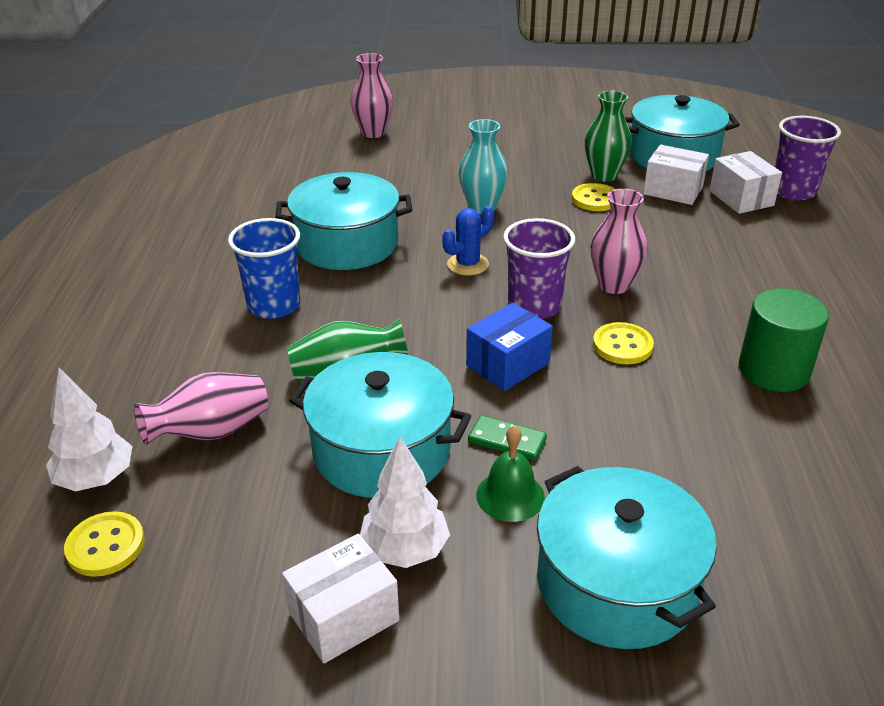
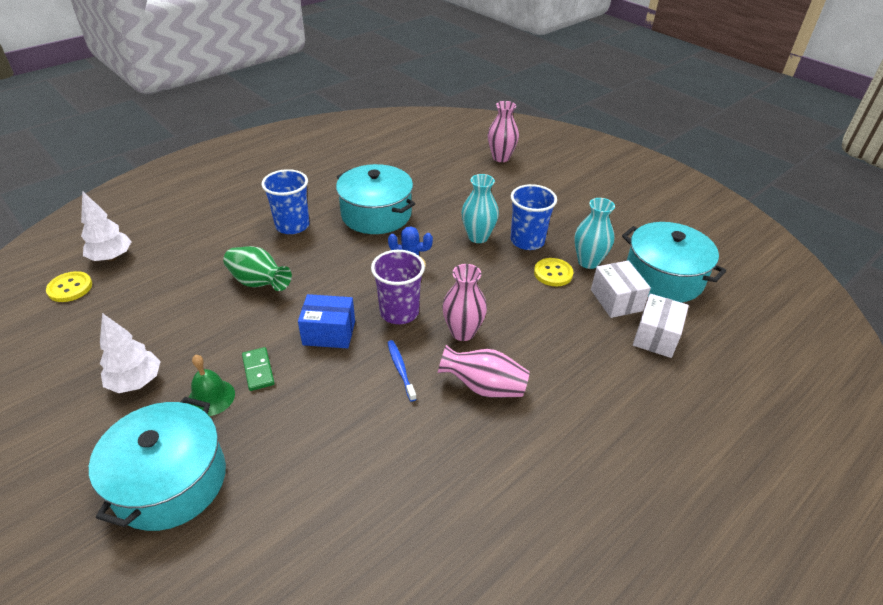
camera: 45 degrees right, 5 degrees up
(211, 432) = (173, 268): pink vase -> pink vase (484, 387)
(344, 616) = (73, 388): white box -> none
(381, 450) = (208, 329): turquoise pot -> none
(529, 187) = (527, 241): none -> blue cup
(604, 175) = (588, 262): green vase -> turquoise vase
(622, 345) = (400, 369): yellow button -> blue toothbrush
(773, 370) = (453, 455): green cylinder -> none
(793, 191) = (709, 358): purple cup -> none

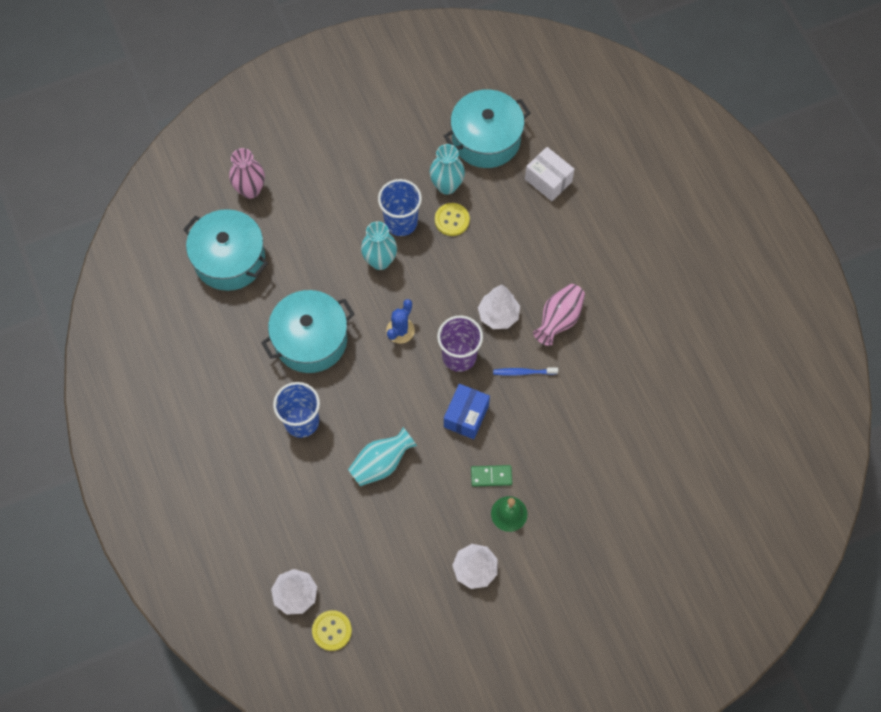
camera: 70 degrees left, 25 degrees up
(170, 481) = (578, 545): turquoise pot -> turquoise pot (229, 259)
(258, 283) = (381, 463): green vase -> turquoise vase
(463, 332) = (498, 315): pink vase -> white tree
(616, 300) = (500, 188): white box -> none

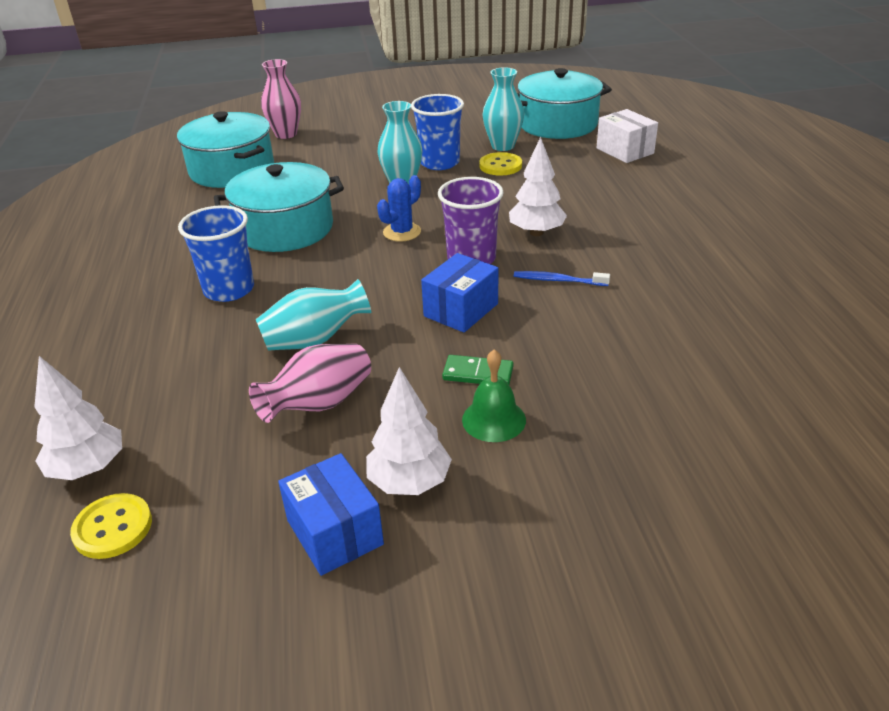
camera: 15 degrees right, 30 degrees down
(447, 610) = (335, 532): none -> blue box
(559, 320) = (619, 243): pink vase -> pink vase (319, 404)

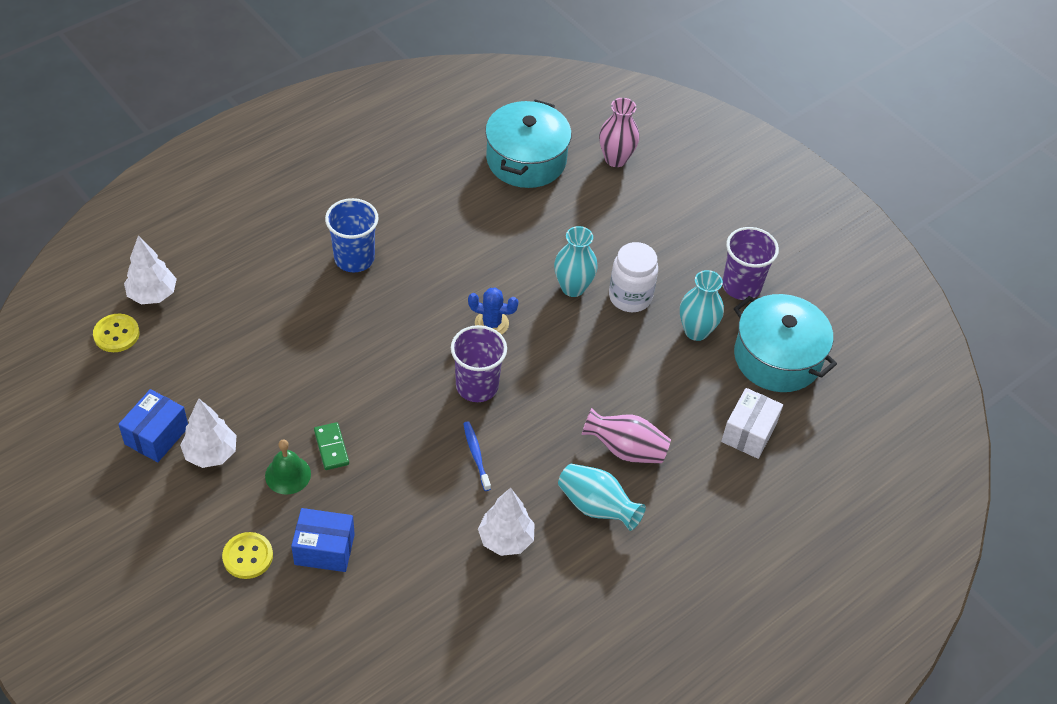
camera: 55 degrees right, 15 degrees up
(285, 229) = (453, 246): turquoise pot -> none
(315, 340) = (322, 339): turquoise vase -> turquoise vase (596, 507)
(319, 404) = (258, 375): pink vase -> pink vase (625, 449)
(439, 163) = (630, 297): blue cup -> white jar
(461, 310) = (402, 408): blue box -> blue box (324, 549)
(474, 120) = (741, 286): none -> purple cup
(500, 166) = (652, 345): yellow button -> yellow button (248, 556)
(536, 232) = (543, 415): white tree -> white tree (506, 539)

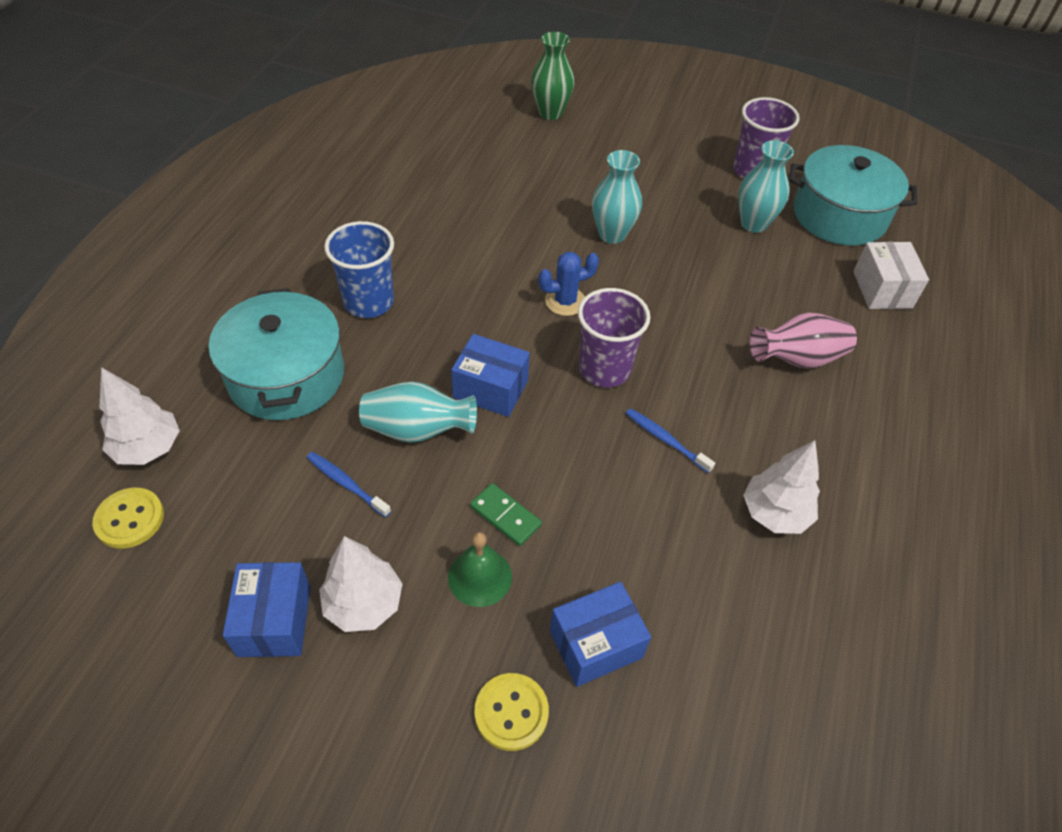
camera: 30 degrees left, 0 degrees up
(251, 377) = (346, 483): none -> blue toothbrush
(387, 361) = (490, 389): none -> blue box
(526, 160) = (469, 143): turquoise pot -> turquoise pot (286, 376)
(596, 507) = (826, 429): turquoise vase -> turquoise vase (417, 430)
(615, 159) = (550, 113): pink vase -> green vase
(630, 297) = (670, 220): white jar -> none

